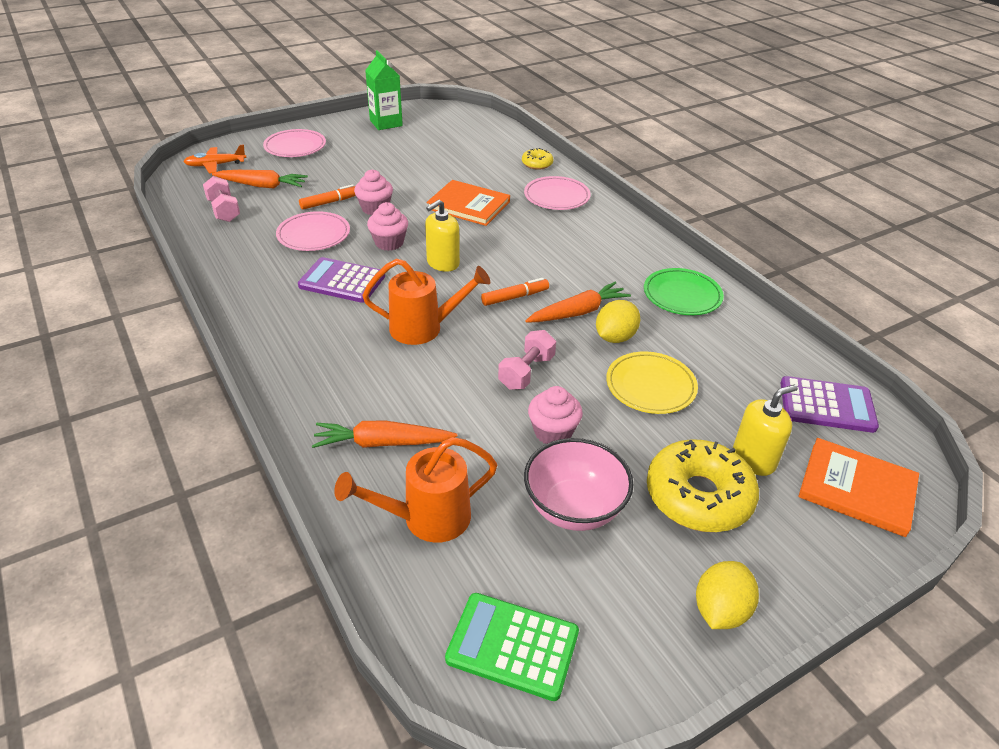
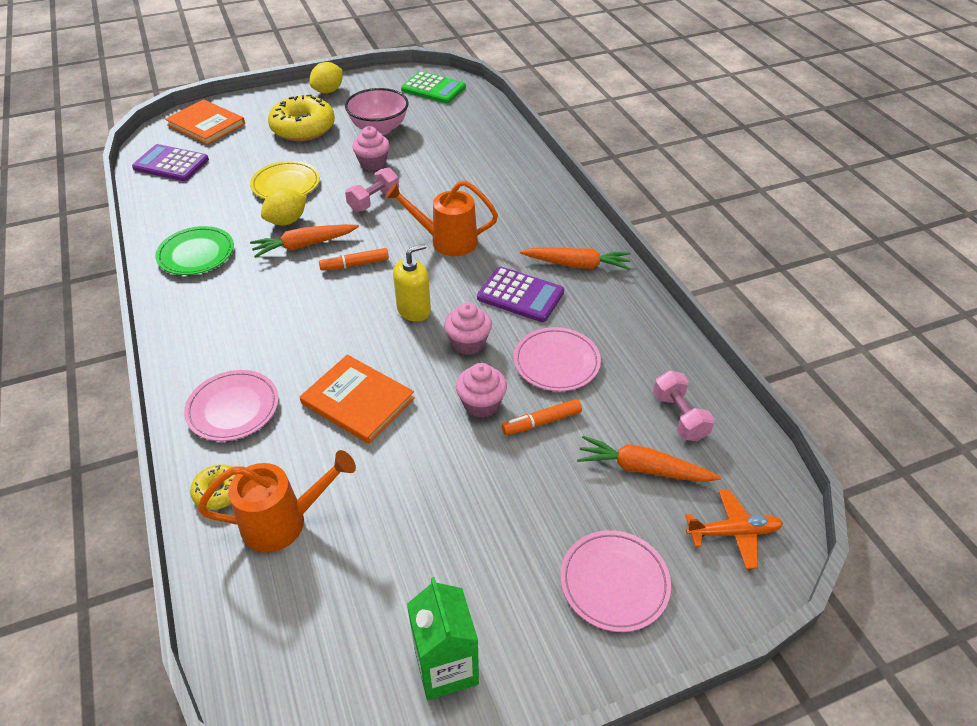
camera: 170 degrees left, 5 degrees up
(382, 443) = (489, 166): orange carrot -> orange carrot (577, 265)
(427, 518) = (465, 131): orange watering can -> orange watering can (283, 522)
(753, 459) = (253, 141): yellow soap dispenser -> none

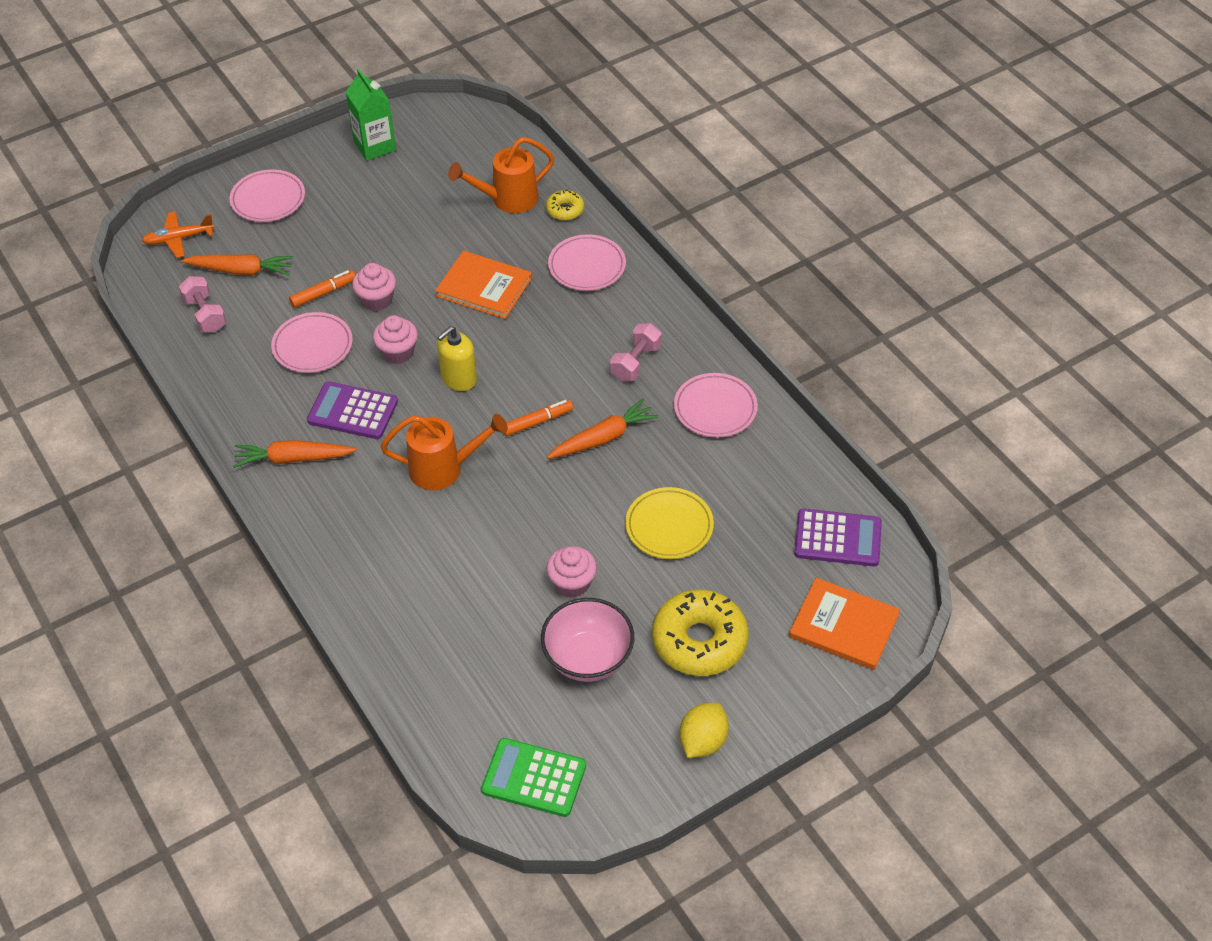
camera: 170 degrees right, 5 degrees up
(196, 254) = (715, 408): green plate -> pink plate
(287, 221) = (639, 469): yellow lemon -> none
(374, 201) = (548, 517): pink dumbbell -> pink dumbbell (635, 362)

